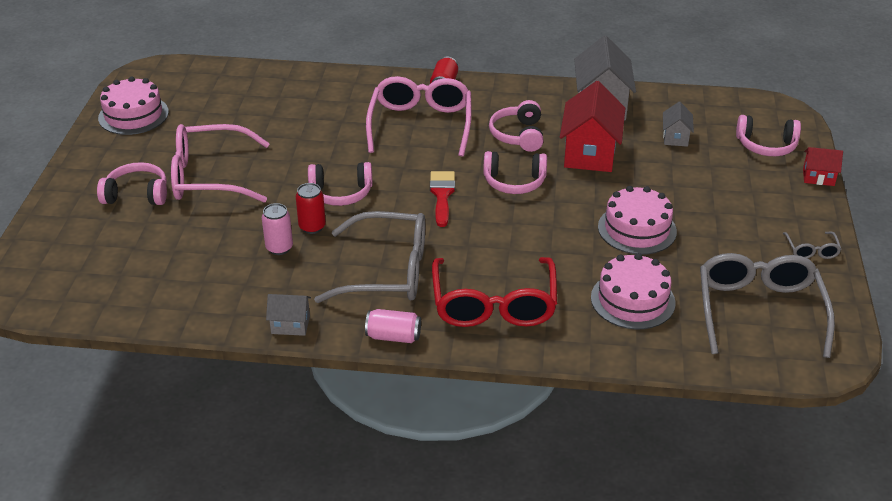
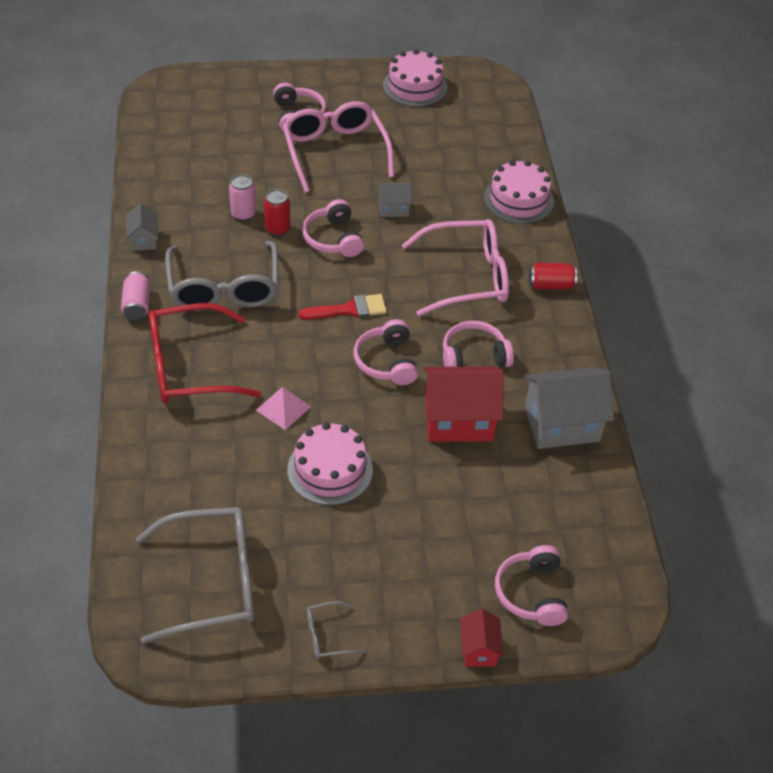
camera: 75 degrees right, 10 degrees up
(560, 248) = (283, 408): none -> pink pyramid
(632, 300) = (212, 472): pink cake -> pink cake (518, 199)
(675, 137) = (518, 499): grey house -> grey house (393, 209)

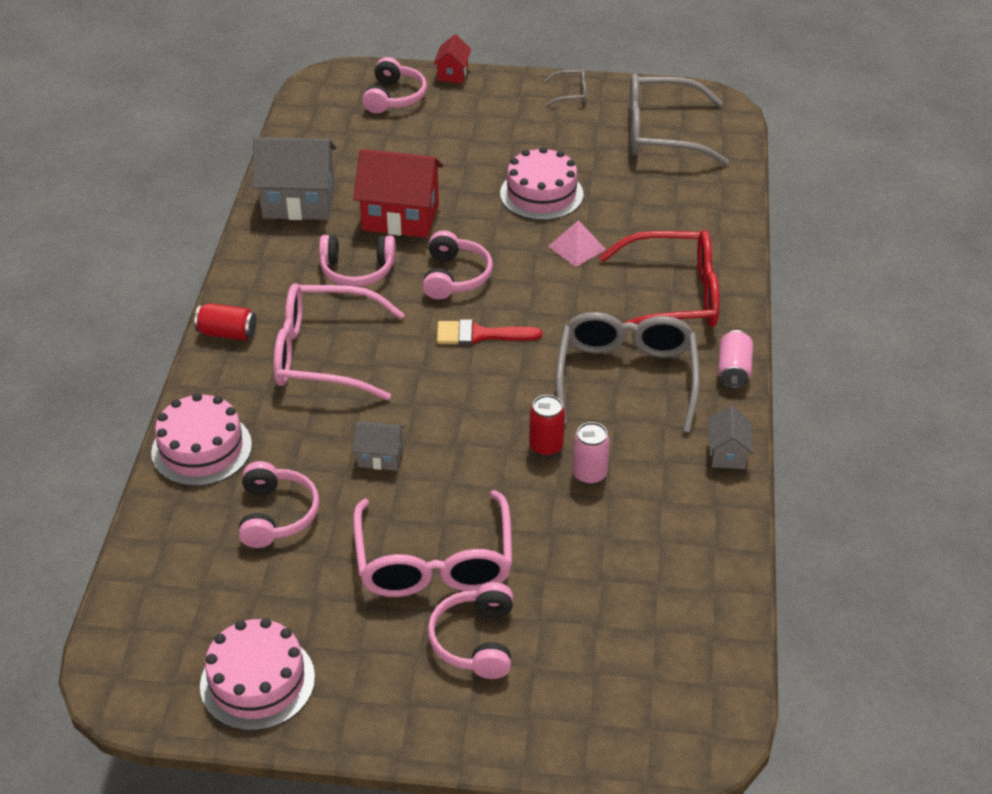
camera: 165 degrees left, 5 degrees down
(333, 238) = (475, 424): pink headphones -> pink headphones (276, 515)

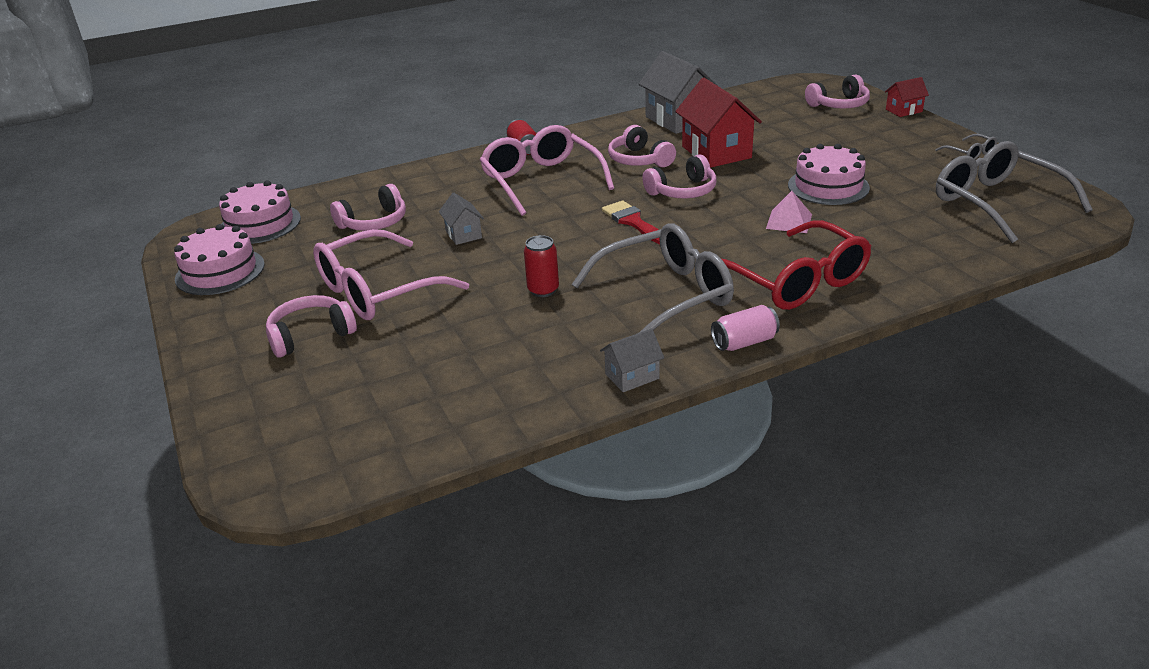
camera: 60 degrees right, 10 degrees down
(201, 449) = (411, 180): pink cake -> pink cake (260, 224)
(589, 474) = (532, 319): pink can -> none

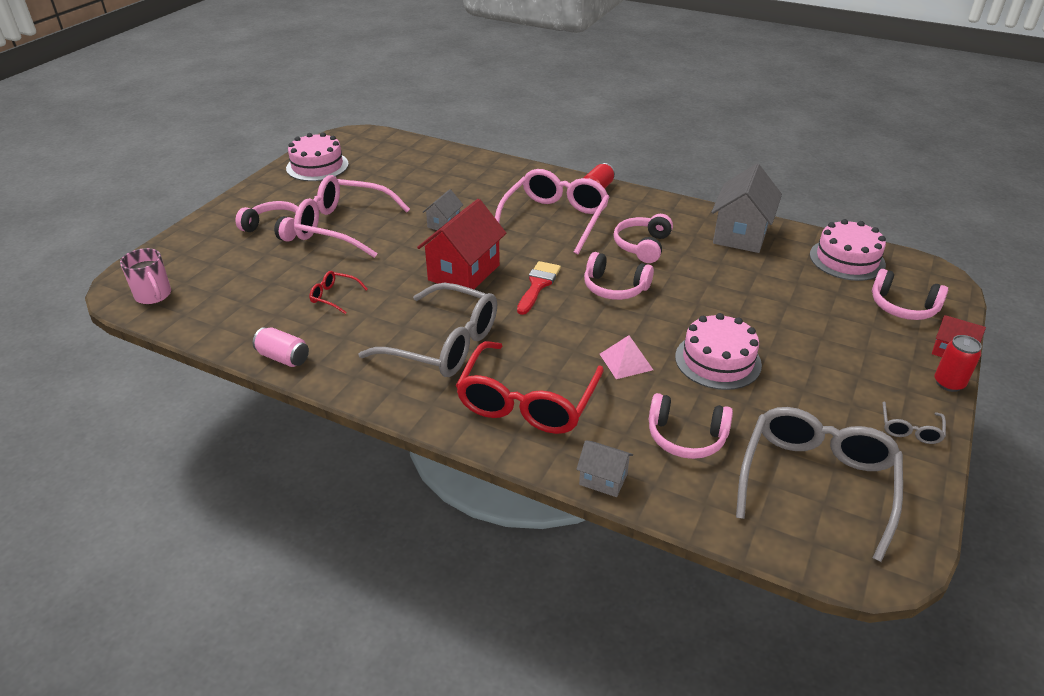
camera: 50 degrees right, 5 degrees up
(260, 224) = (382, 150): pink cake -> pink cake (847, 259)
(321, 463) = (153, 295): none -> pink mug
(374, 222) = (425, 185): pink headphones -> pink headphones (686, 437)
(504, 333) = (334, 296): none -> red glasses
(543, 290) = (401, 288): red can -> red can (948, 383)
(632, 376) = (324, 372): grey house -> grey house (603, 479)
(716, 152) = (705, 276): red house -> red house (464, 272)
(744, 342) = (411, 408): pink can -> pink can (283, 358)

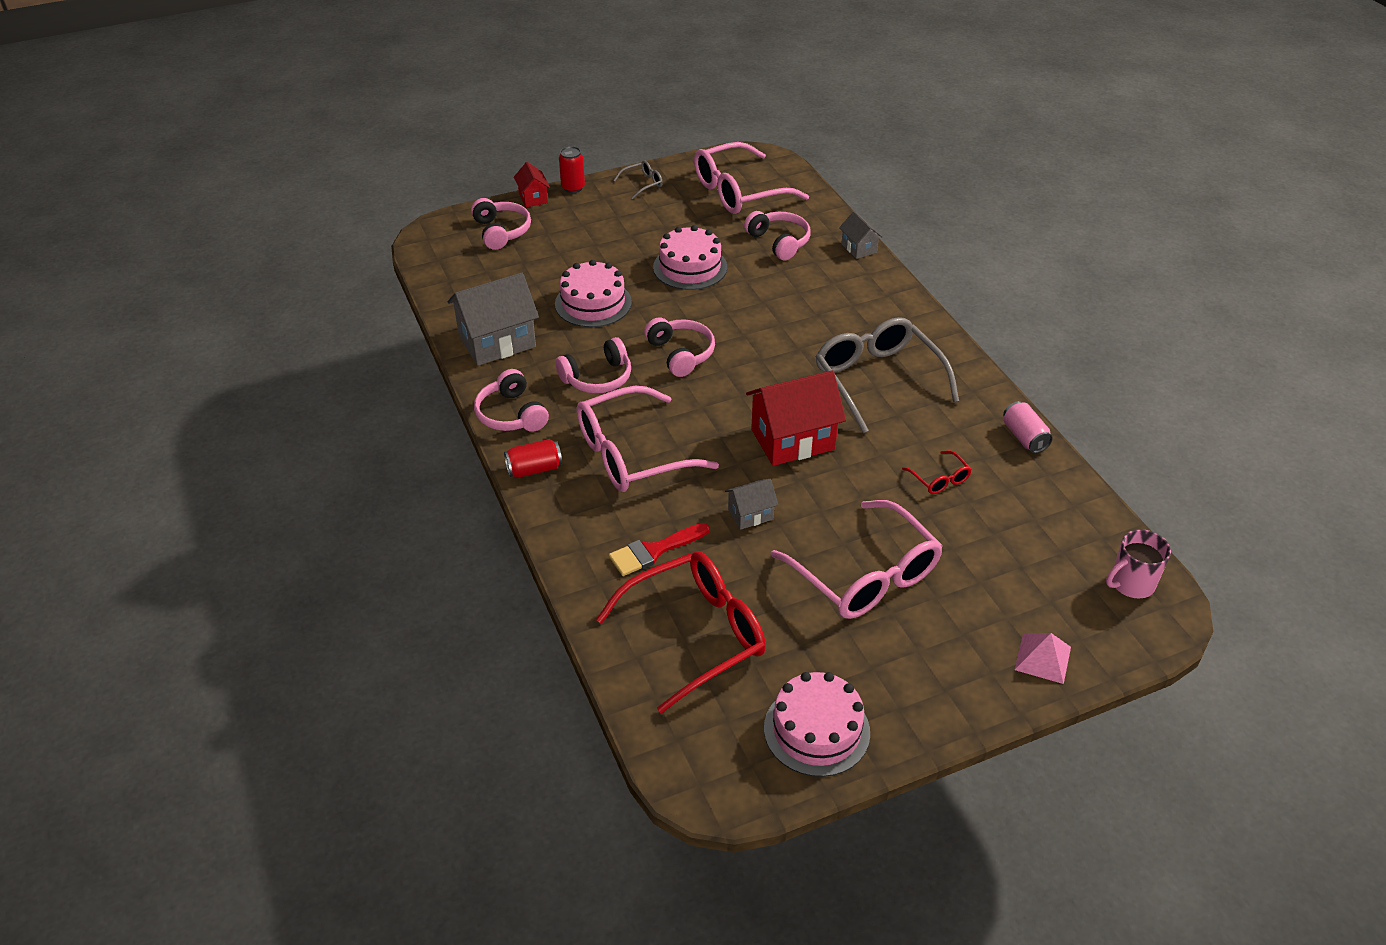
camera: 140 degrees left, 5 degrees up
(153, 295) = (1131, 583): pink mug -> pink mug turned 120 degrees counterclockwise
(275, 229) = (949, 619): pink headphones -> pink headphones (511, 414)
(528, 400) = (856, 309): red glasses -> red glasses (694, 635)
(538, 285) = (741, 391): red brush -> red brush (653, 551)
(626, 361) = (754, 298): pink pyramid -> pink pyramid (1043, 658)
(816, 483) = (740, 191): grey glasses -> pink glasses
(847, 259) = (462, 278): pink cake -> pink cake (593, 303)

